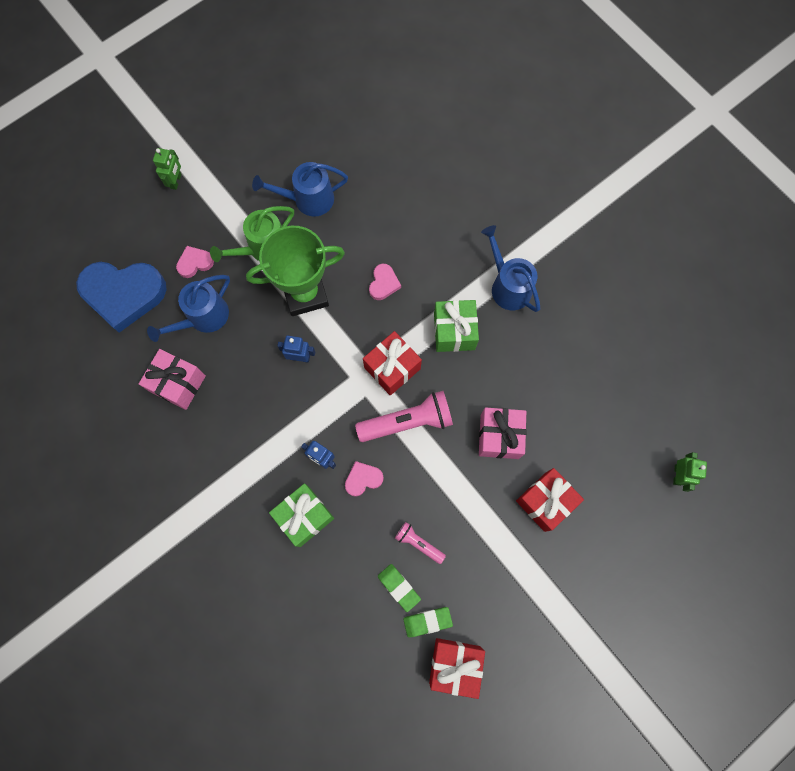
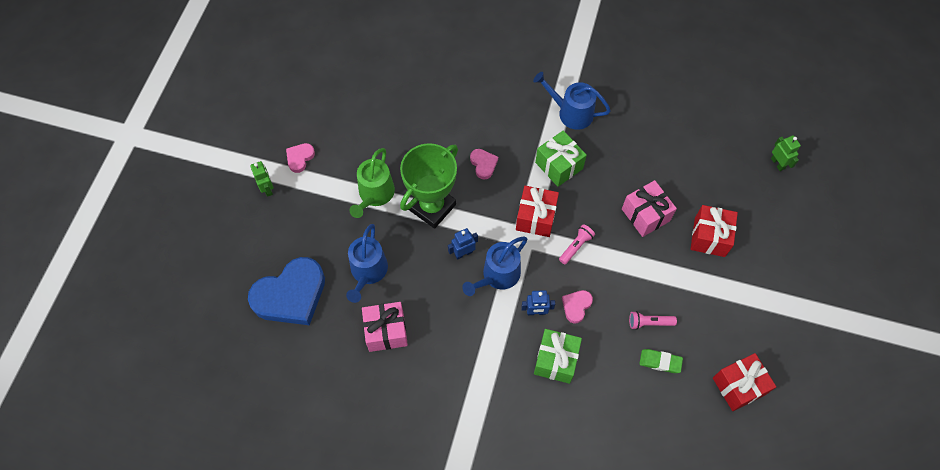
camera: 35 degrees left, 10 degrees down
(195, 263) = (330, 237): pink heart -> pink heart (300, 158)
(308, 199) = (381, 140): blue watering can -> blue watering can (497, 275)
(408, 422) = (576, 246): pink flashlight -> pink flashlight, size x0.53
(427, 621) = (697, 371): green eraser -> none

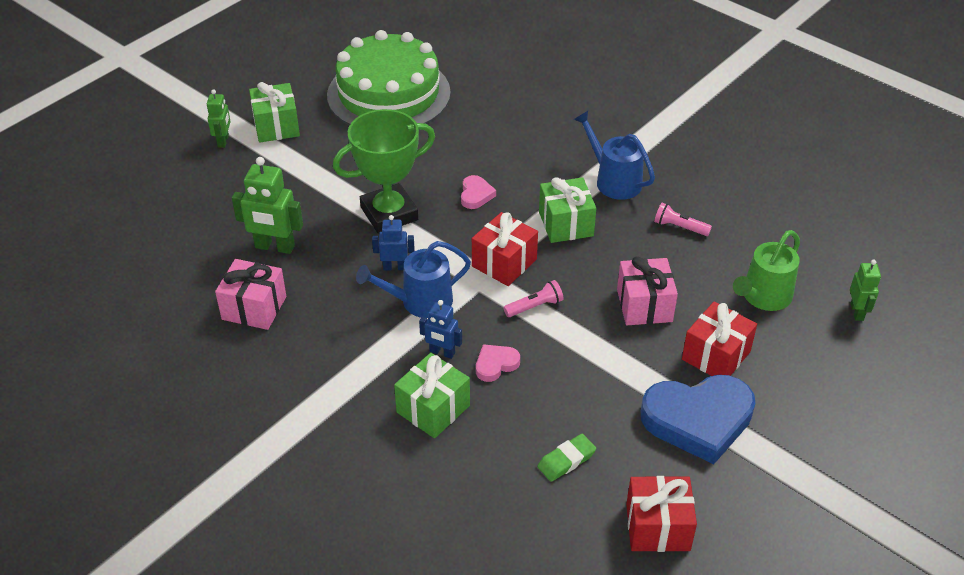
camera: 25 degrees right, 20 degrees down
(291, 295) = (176, 239): blue heart -> blue heart (698, 420)
(300, 158) = (276, 126): pink heart -> green gift
(366, 93) = (388, 94): none -> green cake
(368, 272) = (274, 247): blue watering can -> green robot
(374, 194) = (333, 182): green watering can -> green watering can (763, 297)
(649, 323) = (578, 414): pink flashlight -> pink flashlight (679, 227)
(660, 362) = (566, 460): green eraser -> green eraser turned 75 degrees counterclockwise

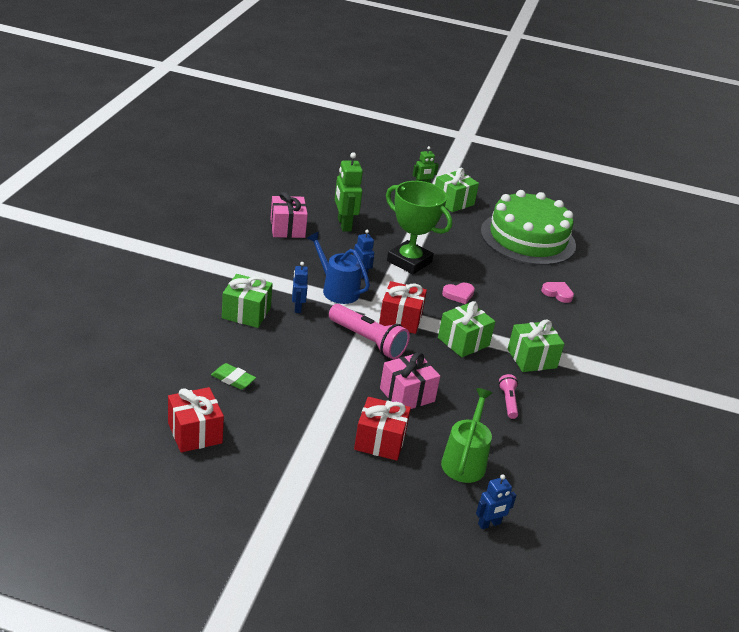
camera: 60 degrees right, 10 degrees down
(495, 364) = (301, 332): pink heart -> pink heart (557, 293)
(535, 306) = (368, 341): pink flashlight -> pink flashlight, size x1.87
(614, 180) = (532, 358): blue watering can -> green gift
(698, 420) = (307, 440): blue heart -> none
(763, 297) = (465, 461): green watering can -> green watering can turned 90 degrees clockwise
(857, 312) = (489, 524): green robot -> blue robot

